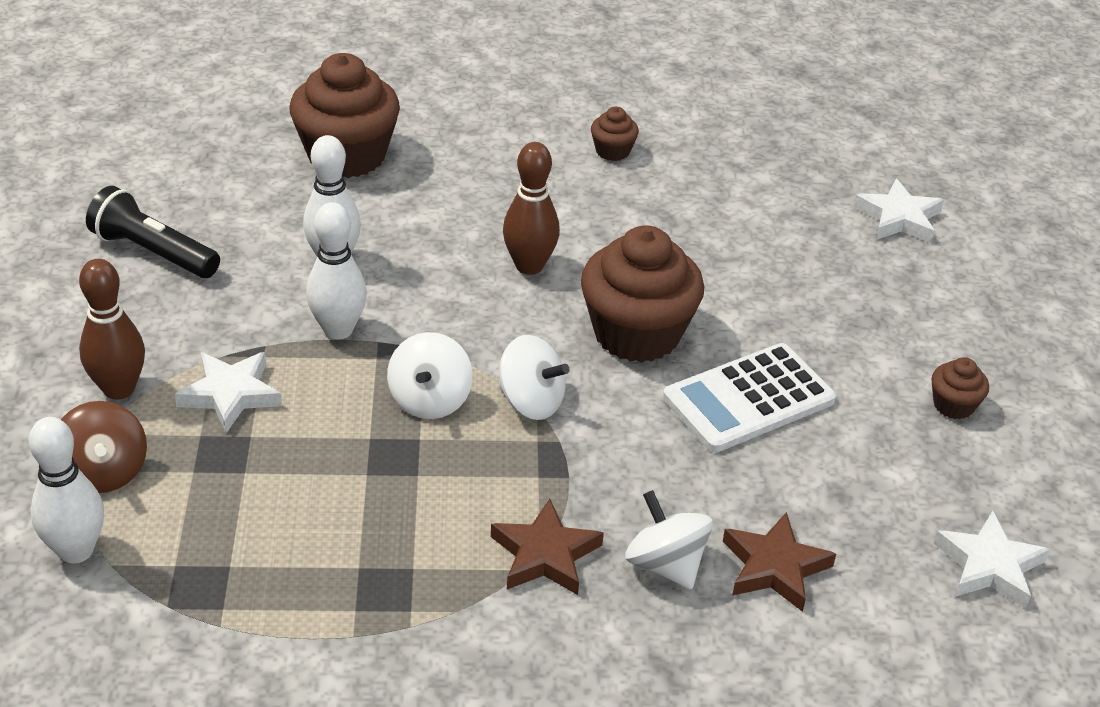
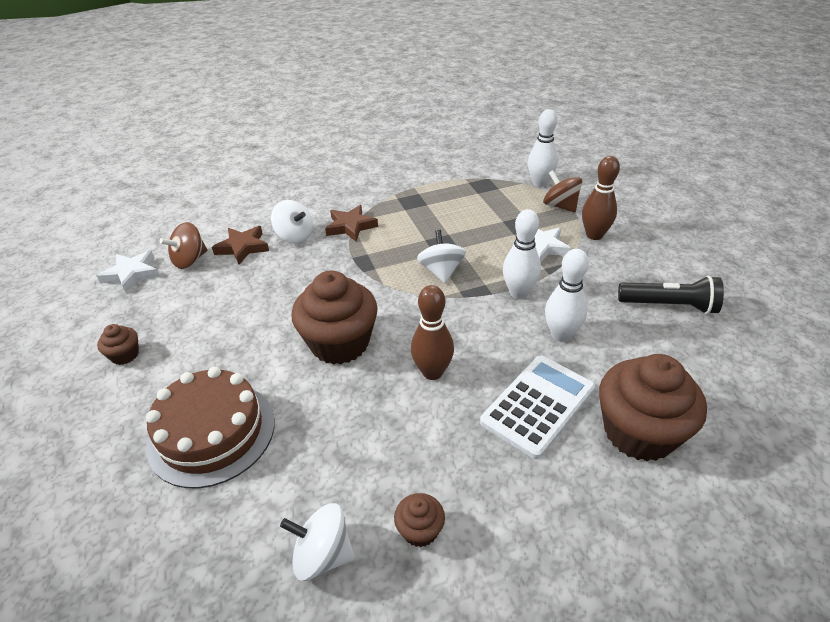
camera: 165 degrees right, 0 degrees up
(531, 402) = (387, 285): white spinning top -> white spinning top (322, 555)
(748, 399) = (261, 322): white calculator -> white calculator (538, 405)
(816, 277) = (212, 432): none -> brown cake
(880, 566) = (190, 260): none -> brown spinning top
(898, 218) = (123, 535): white star -> none

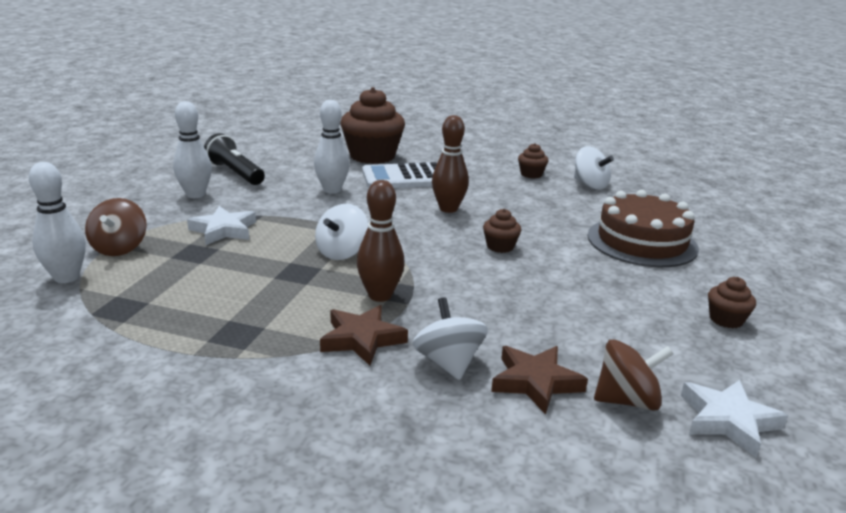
camera: 145 degrees left, 15 degrees down
(340, 343) = (500, 246): brown cupcake -> brown cupcake, size x0.45
(518, 293) = (311, 215): white bowling pin -> white bowling pin (195, 195)
(594, 235) = (164, 218): brown bowling pin -> brown bowling pin (380, 295)

